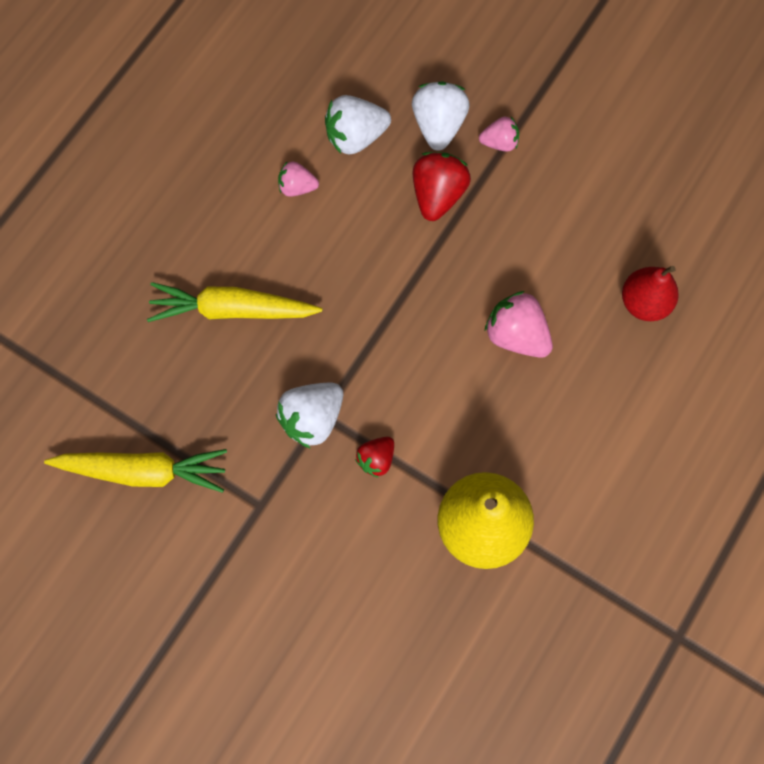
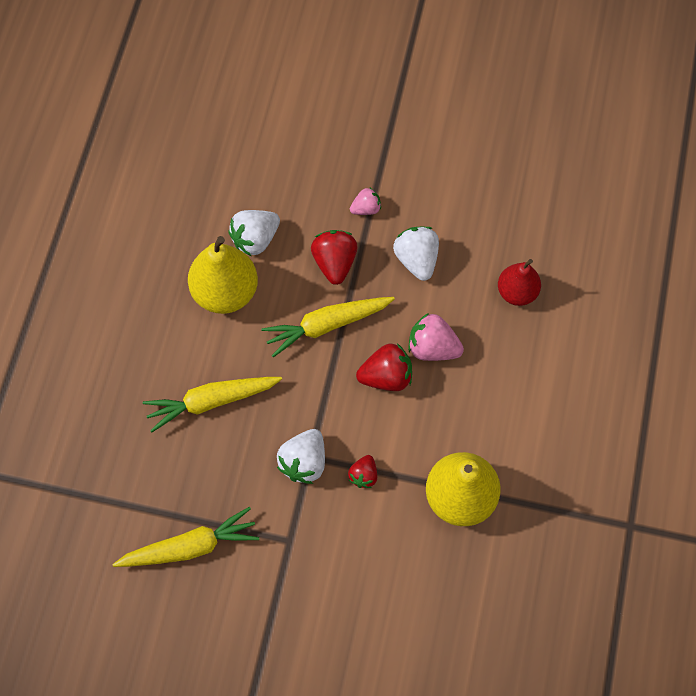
camera: 20 degrees left, 5 degrees down
(297, 187) = (225, 292): pink strawberry -> yellow pear
(401, 266) = (327, 325): none -> yellow carrot
(438, 125) = (315, 210): white strawberry -> white strawberry (416, 260)
(448, 351) = (386, 376): none -> red strawberry

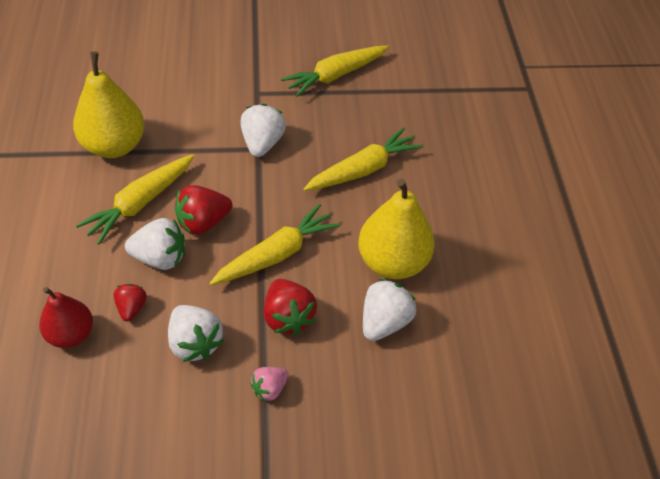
camera: 160 degrees right, 15 degrees down
(363, 475) = (206, 144): red strawberry -> red strawberry (132, 308)
(432, 348) = (160, 258): pink strawberry -> white strawberry
(442, 414) = (140, 203): none -> yellow carrot

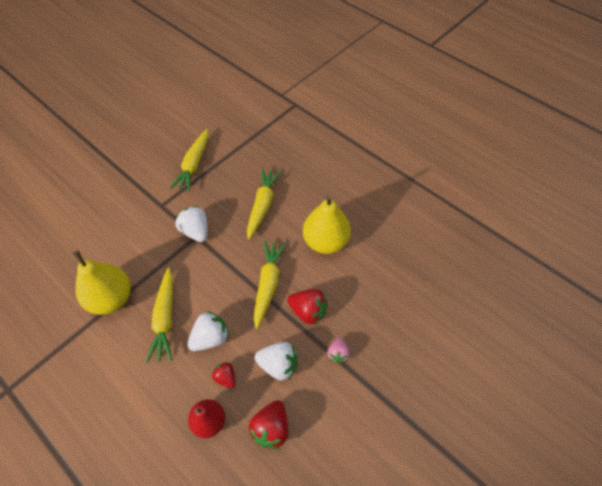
camera: 40 degrees left, 5 degrees up
(203, 222) = (212, 300): red strawberry -> red strawberry (271, 428)
(384, 322) = (352, 274): white strawberry -> none

